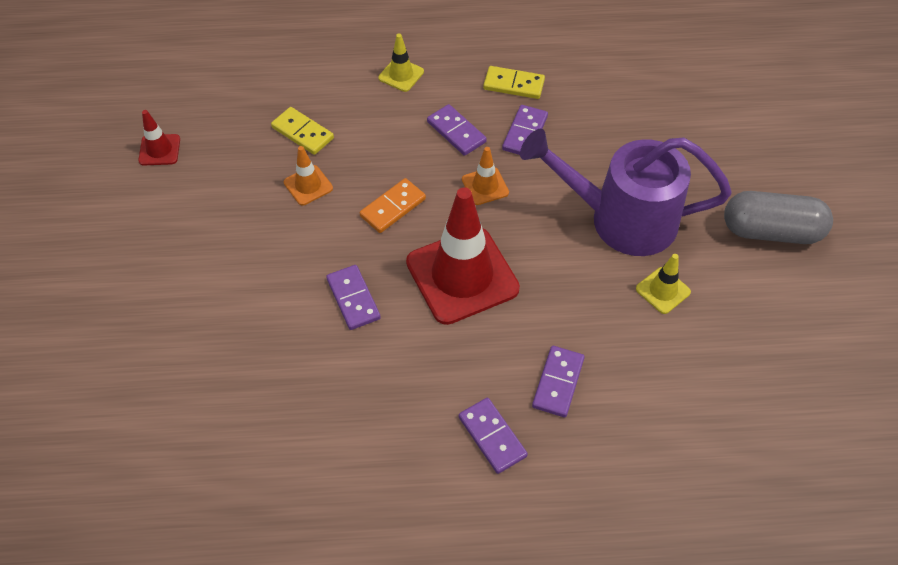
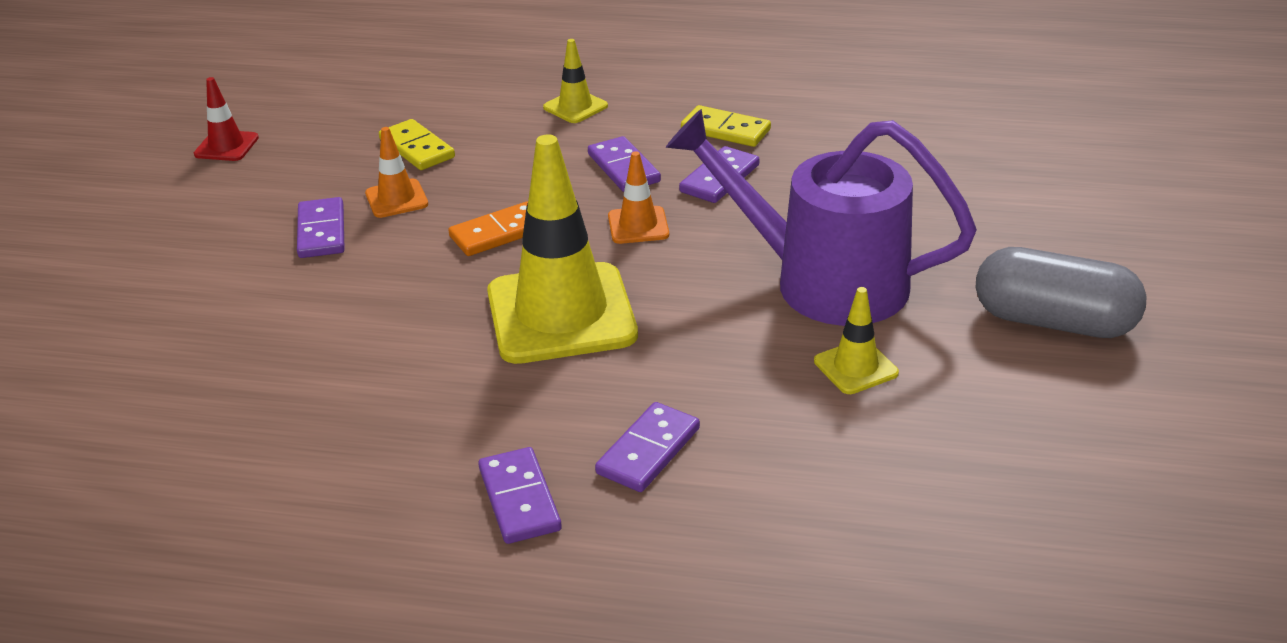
camera: 15 degrees right, 20 degrees down
(353, 299) = (396, 319): purple domino -> purple domino (322, 231)
(462, 275) = (561, 314): red traffic cone -> yellow traffic cone

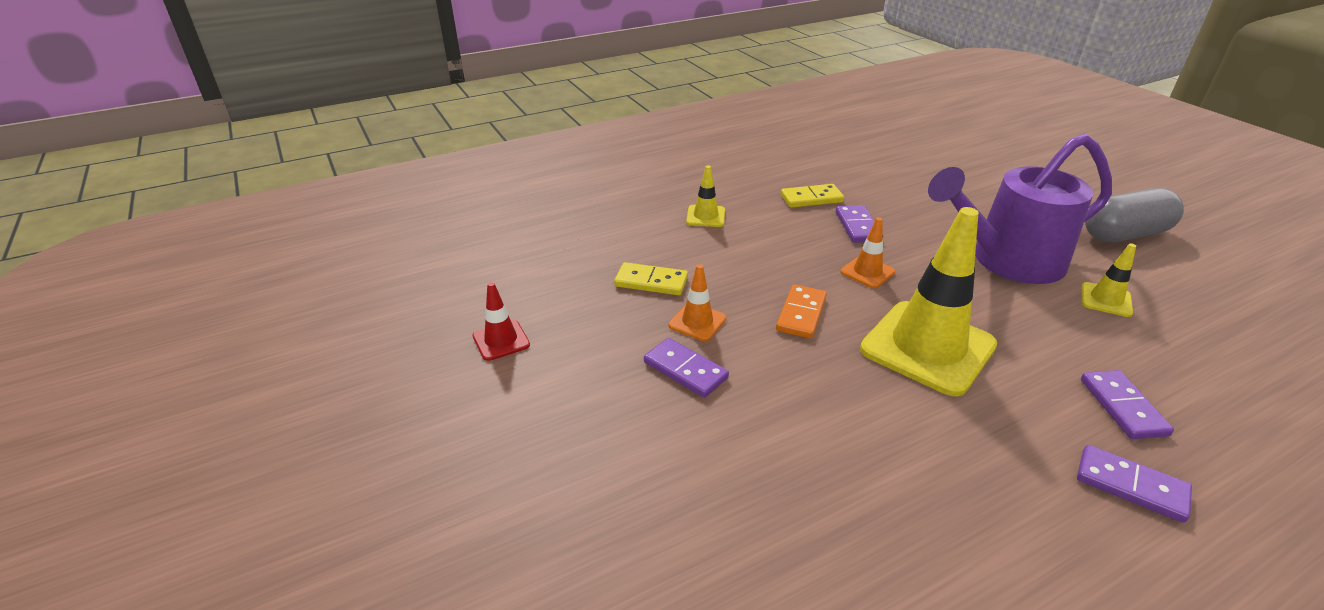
camera: 40 degrees left, 0 degrees up
(623, 168) = (798, 241): purple domino -> none

